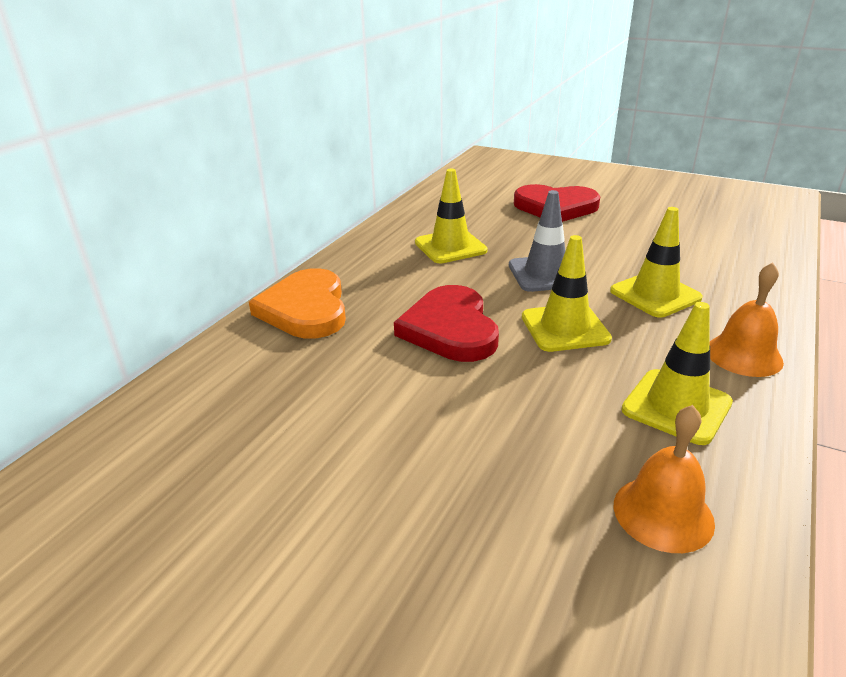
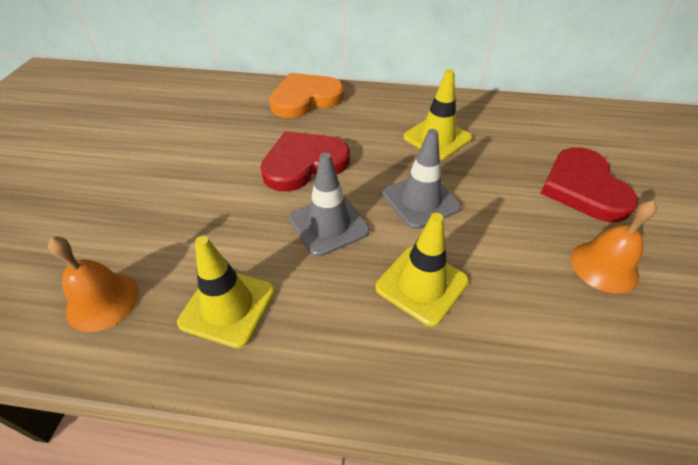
camera: 70 degrees right, 15 degrees up
(565, 328) = (328, 225): yellow traffic cone -> grey traffic cone
(743, 355) = (326, 363): orange bell -> orange bell (604, 266)

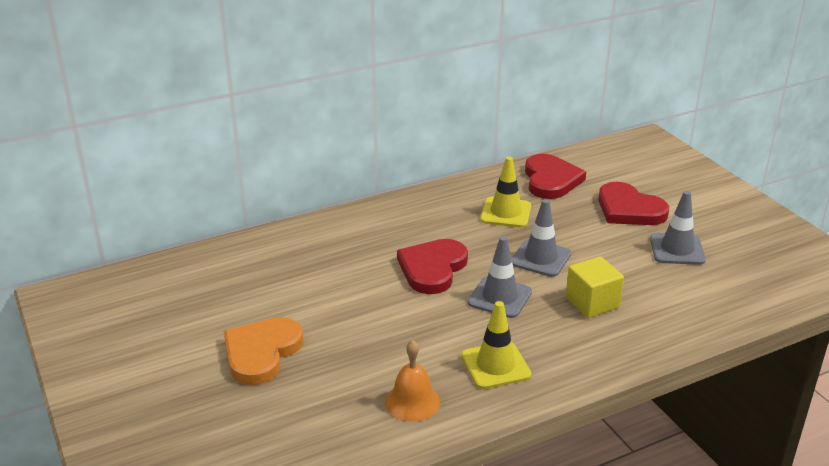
camera: 35 degrees left, 15 degrees down
(305, 98) = (368, 222): orange heart -> orange heart (261, 352)
(421, 284) = (592, 302): yellow traffic cone -> yellow cube
(520, 123) = (551, 180): none -> red heart
(604, 266) = (677, 249): orange bell -> grey traffic cone

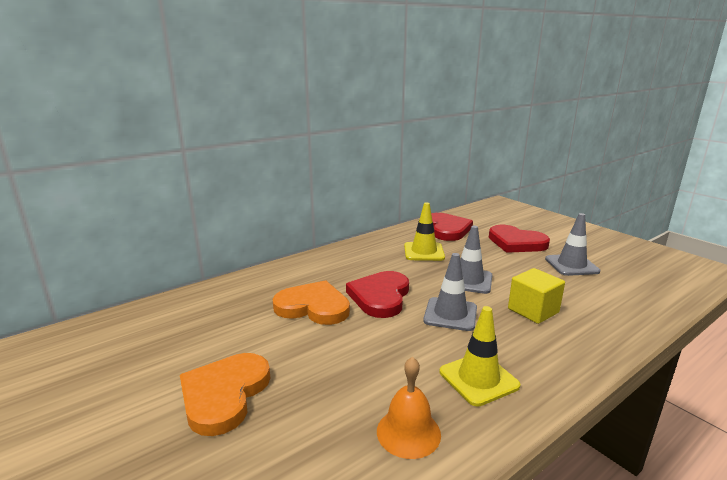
camera: 10 degrees left, 10 degrees down
(358, 273) = (313, 307): none -> orange heart

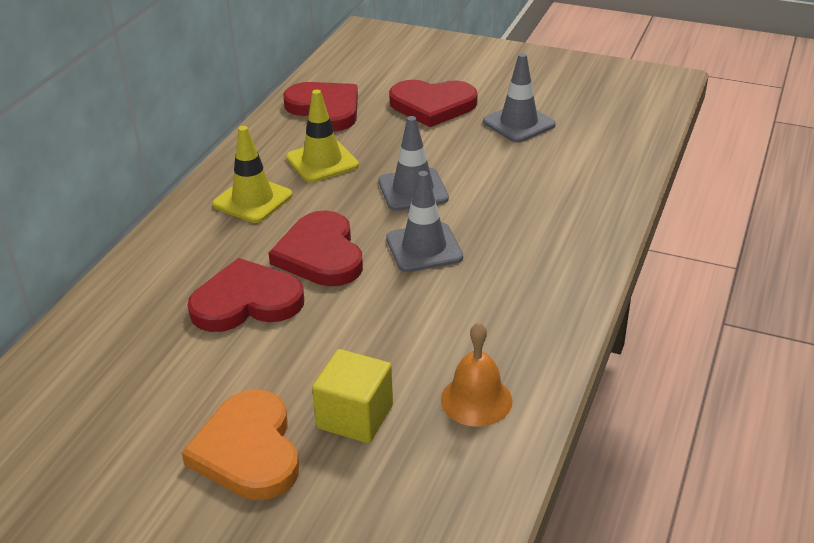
camera: 30 degrees left, 15 degrees up
(313, 307) = (246, 301): orange heart -> red heart
(478, 379) = (505, 316): yellow traffic cone -> yellow traffic cone (252, 200)
(533, 310) = (511, 208): yellow cube -> yellow cube (355, 416)

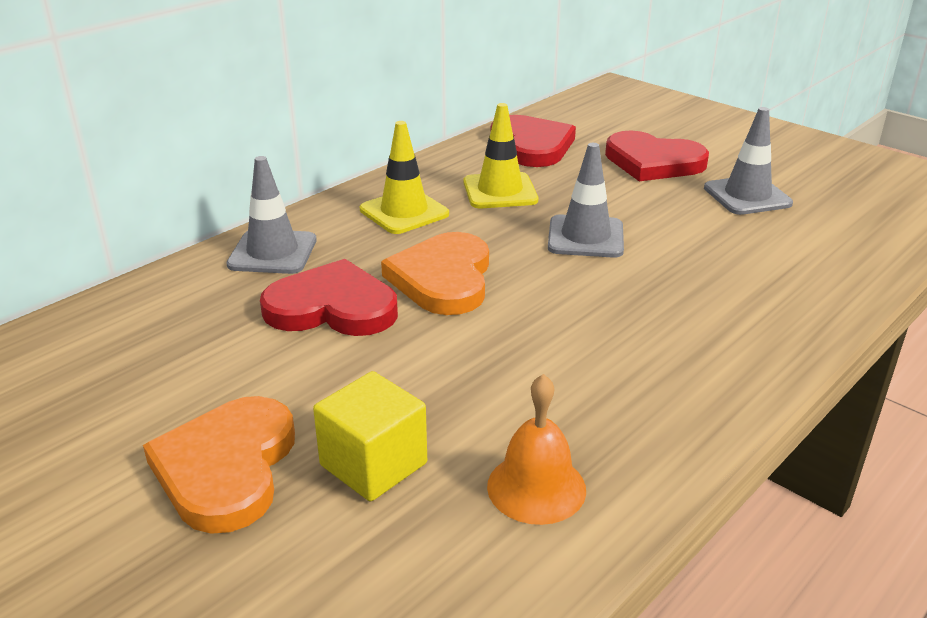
camera: 20 degrees right, 5 degrees down
(320, 254) = (443, 278): red heart -> orange heart
(424, 248) = (565, 298): grey traffic cone -> grey traffic cone (272, 252)

